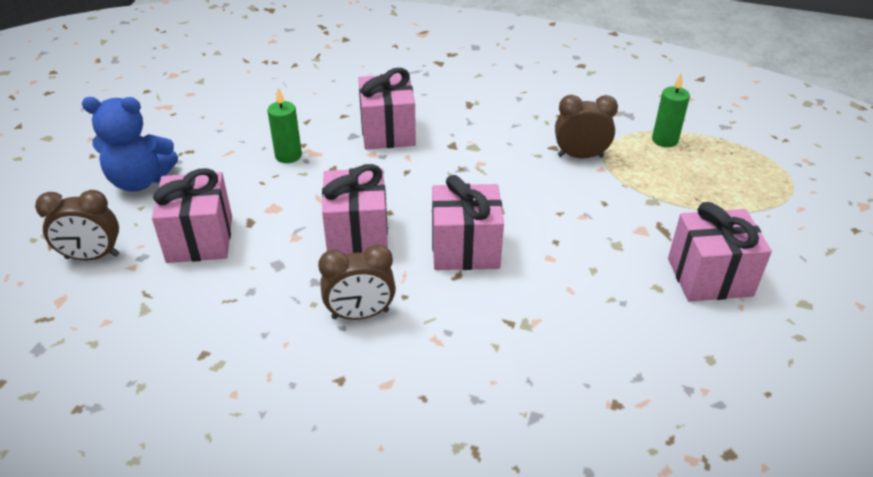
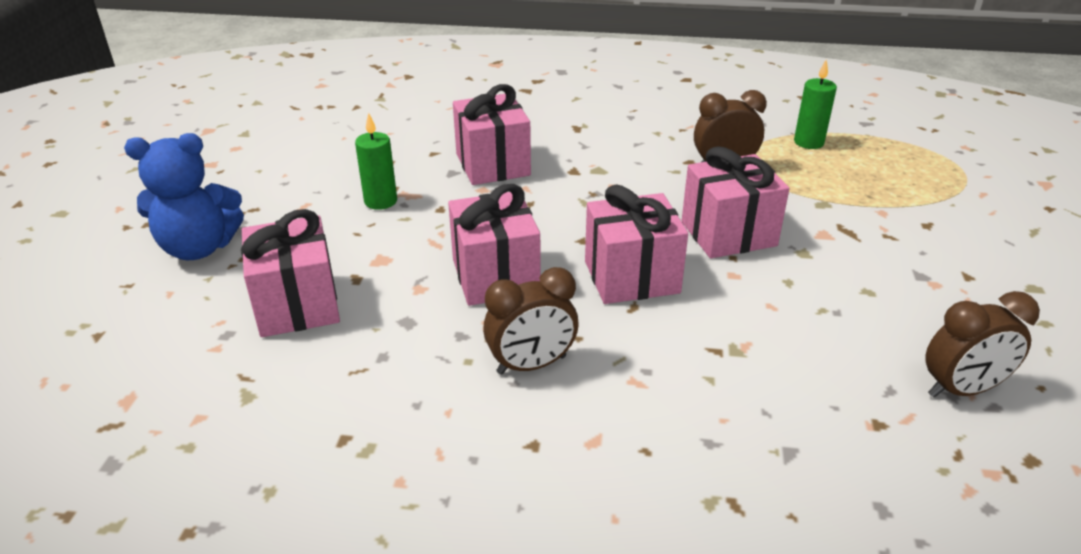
camera: 10 degrees left, 5 degrees down
(92, 256) = (158, 342): brown clock -> brown clock (961, 389)
(709, 277) = (920, 273): pink gift -> pink gift (728, 234)

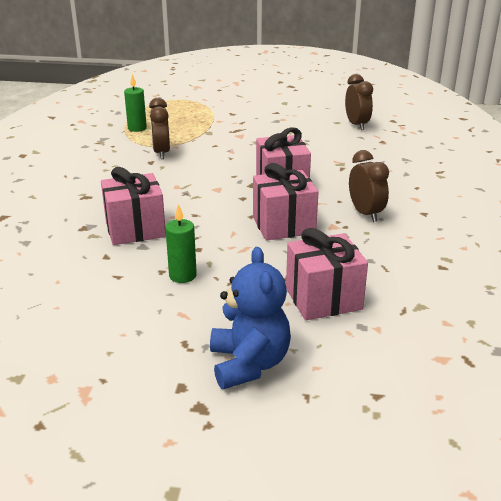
camera: 90 degrees left, 5 degrees down
(728, 234) = (238, 157): pink gift -> none

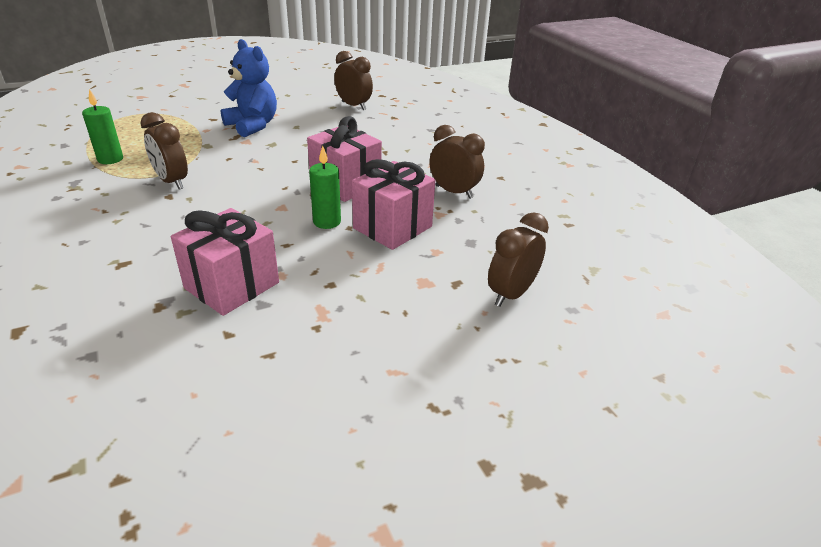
camera: 35 degrees left, 5 degrees up
(182, 276) = (347, 323): green candle -> green candle (327, 222)
(249, 364) = (522, 399): blue teddy bear -> blue teddy bear (253, 126)
(323, 299) = (511, 294): pink gift -> brown clock

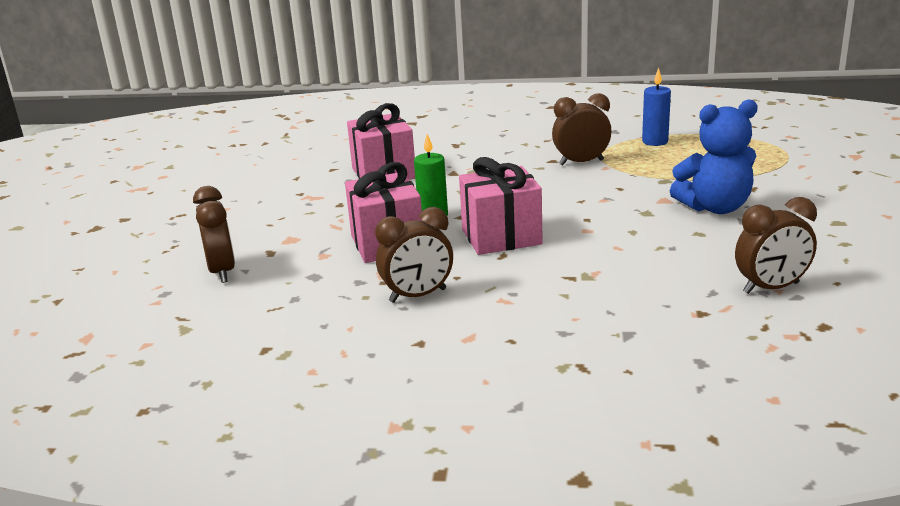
camera: 125 degrees right, 10 degrees down
(110, 159) = (655, 142): green candle -> blue candle

